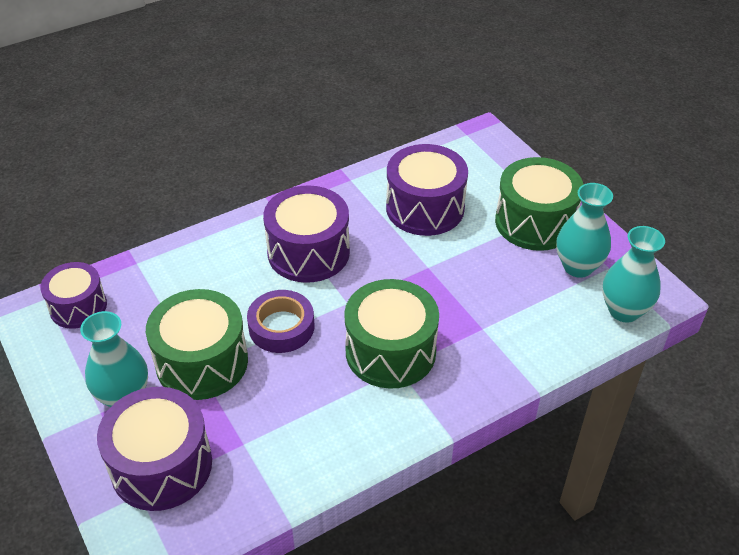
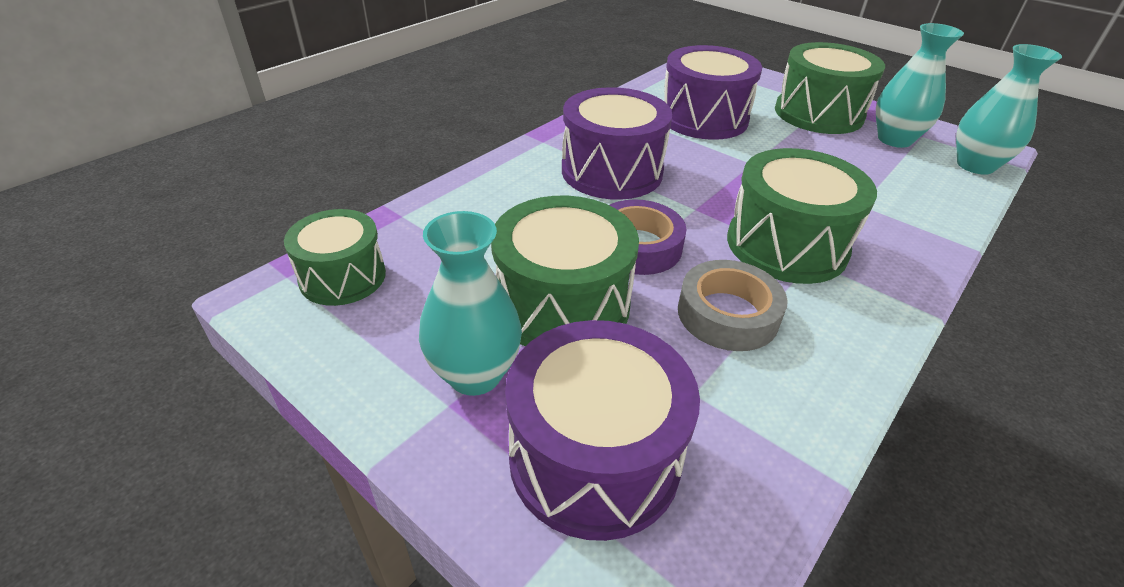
camera: 20 degrees left, 5 degrees down
(78, 307) = (343, 277): purple drum -> green drum
(304, 396) = (727, 314): none -> grey tape

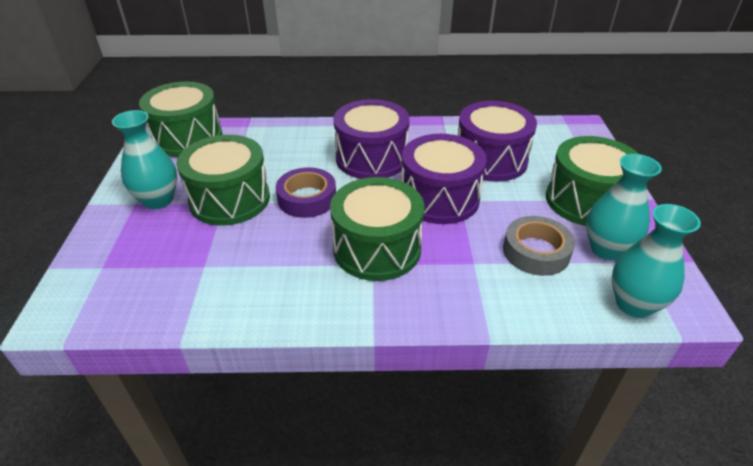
camera: 50 degrees right, 0 degrees up
(343, 277) = (187, 137): green drum -> green drum, size x1.55
(594, 458) = (135, 255): purple drum -> purple drum (439, 198)
(727, 314) = (279, 252): grey tape -> grey tape (536, 251)

